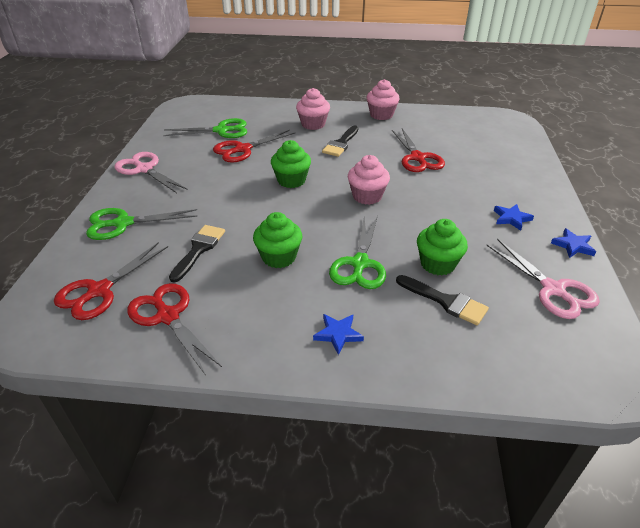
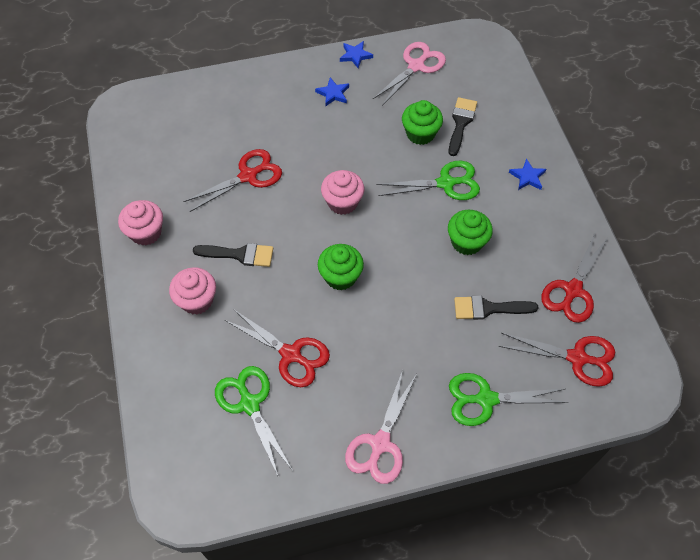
camera: 110 degrees left, 20 degrees up
(123, 223) = (486, 399): green scissors -> green scissors turned 120 degrees clockwise

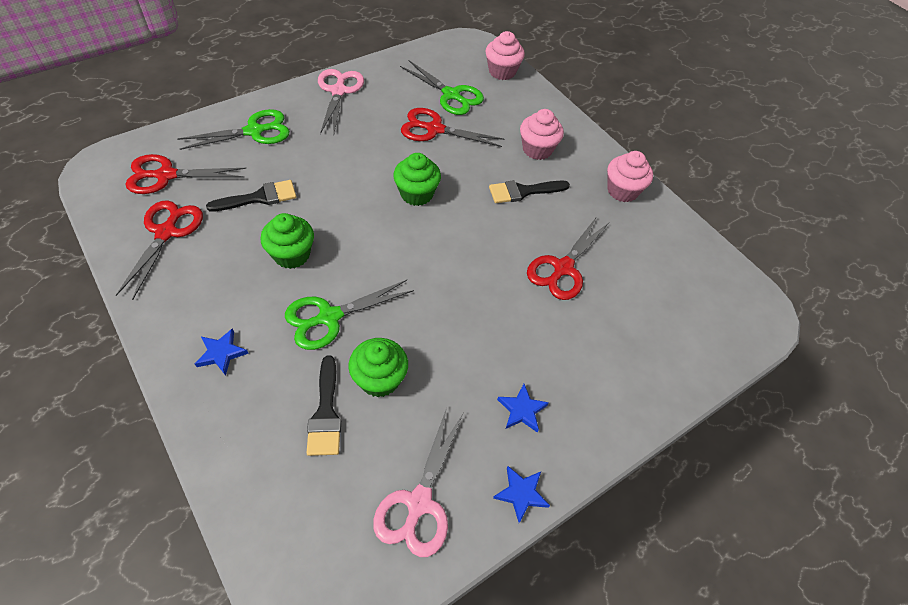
camera: 155 degrees right, 5 degrees down
(342, 202) = (445, 264): pink cupcake -> pink cupcake (502, 71)

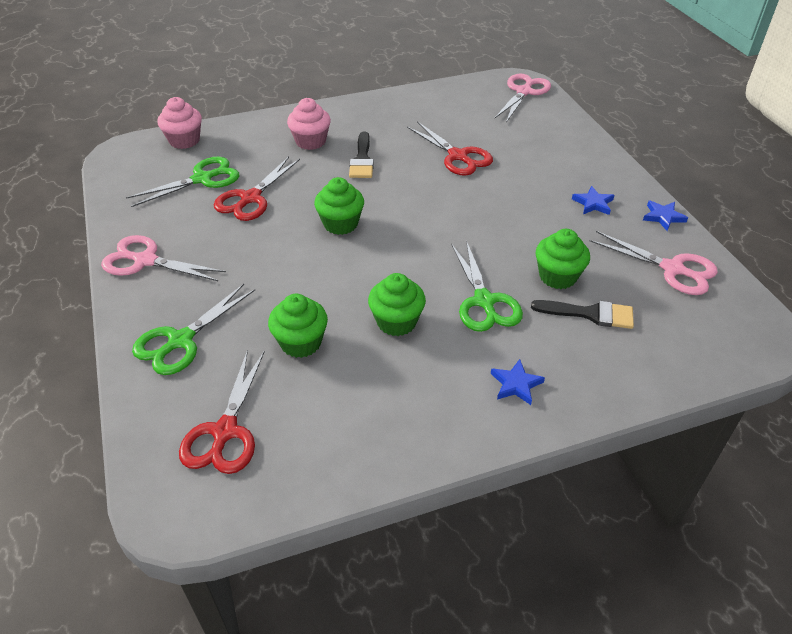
camera: 70 degrees left, 10 degrees down
(166, 232) = (329, 431): red scissors -> none
(254, 131) = (181, 340): green scissors -> green scissors turned 135 degrees counterclockwise
(259, 197) = (301, 342): black brush -> green cupcake
(622, 191) = (381, 109): pink cupcake -> none
(736, 319) = (524, 92): none -> pink scissors

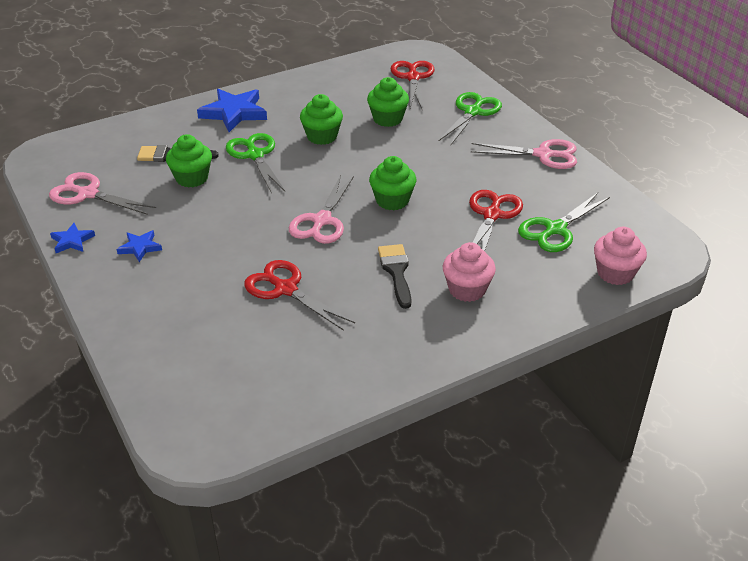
camera: 170 degrees right, 5 degrees down
(516, 384) = (234, 113): blue star -> blue star, size x1.89
(524, 92) = (192, 417): pink scissors -> pink scissors (322, 221)

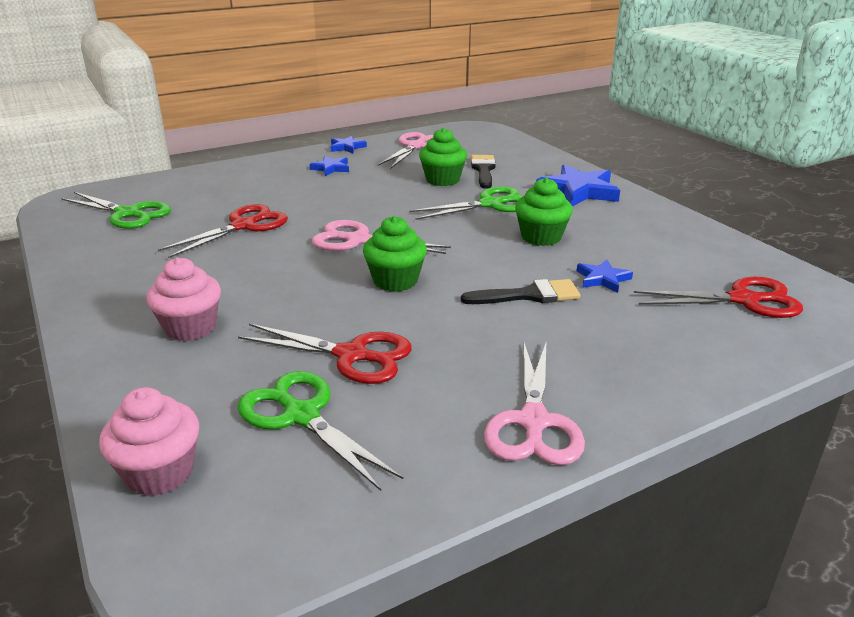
camera: 90 degrees right, 10 degrees down
(387, 119) = (602, 279): green cupcake -> blue star
(396, 272) = (247, 282): black brush -> black brush (529, 295)
(472, 112) = (657, 352): green scissors -> green scissors (128, 214)

